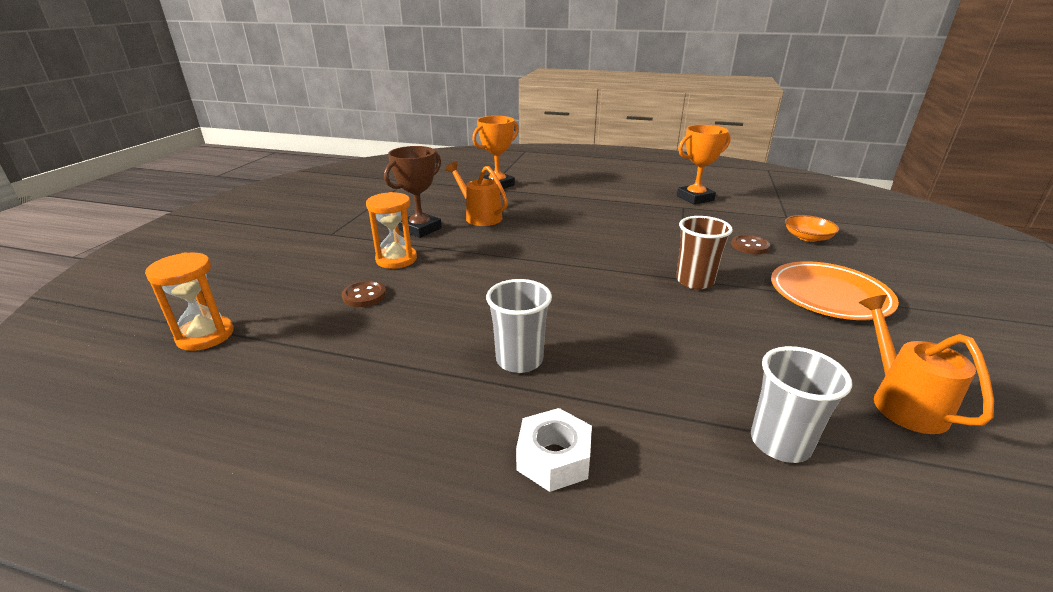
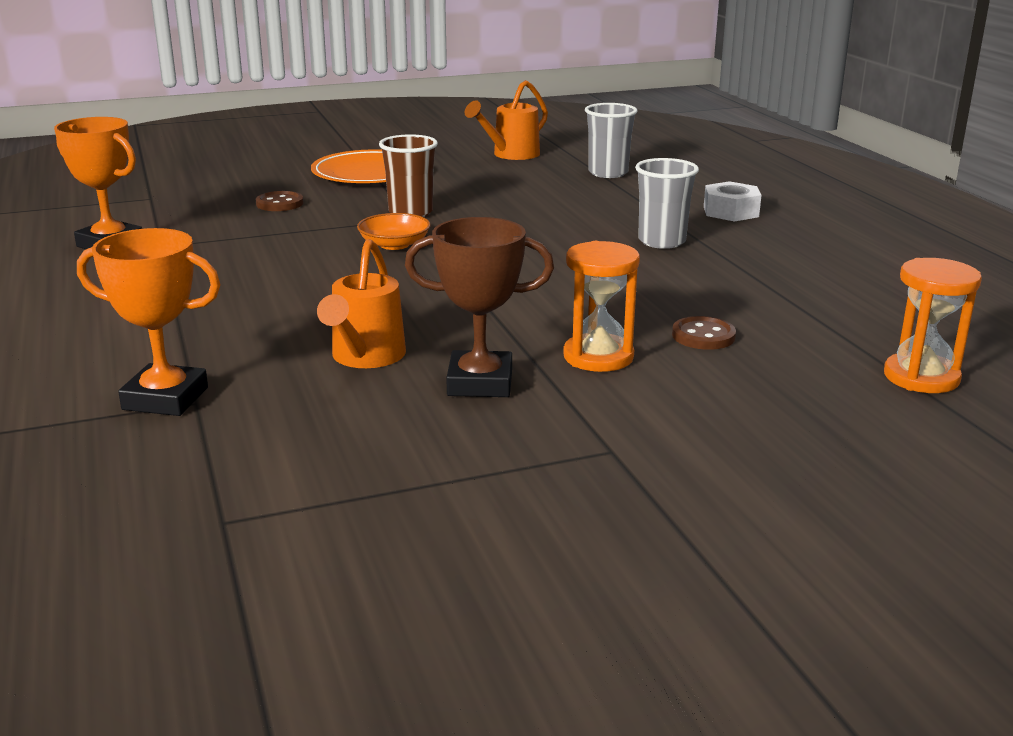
camera: 125 degrees left, 5 degrees down
(807, 237) = (220, 186): orange bowl -> orange bowl (394, 244)

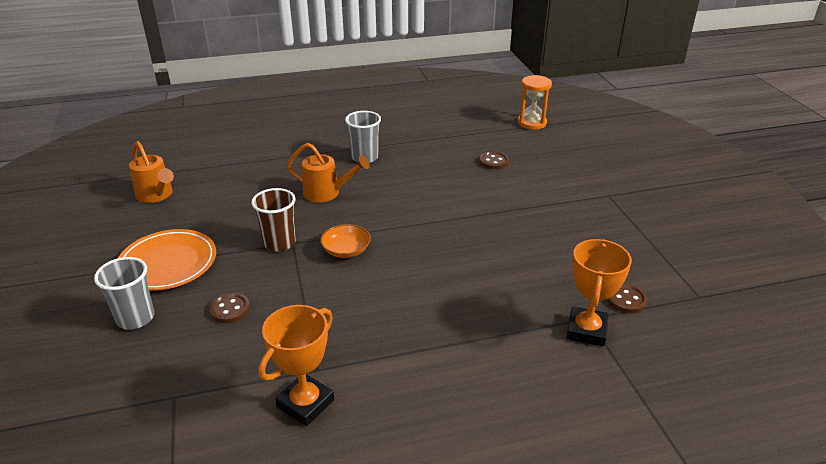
camera: 85 degrees left, 10 degrees up
(233, 439) = (626, 300): none -> brown button
(365, 357) = (525, 259): orange watering can -> orange watering can (327, 193)
(480, 383) = (551, 224): brown trophy -> none
(598, 357) = (518, 190): orange hourglass -> none
(608, 173) = (226, 161): grey cup -> grey cup (135, 318)
(731, 211) = (321, 132): white nut -> none

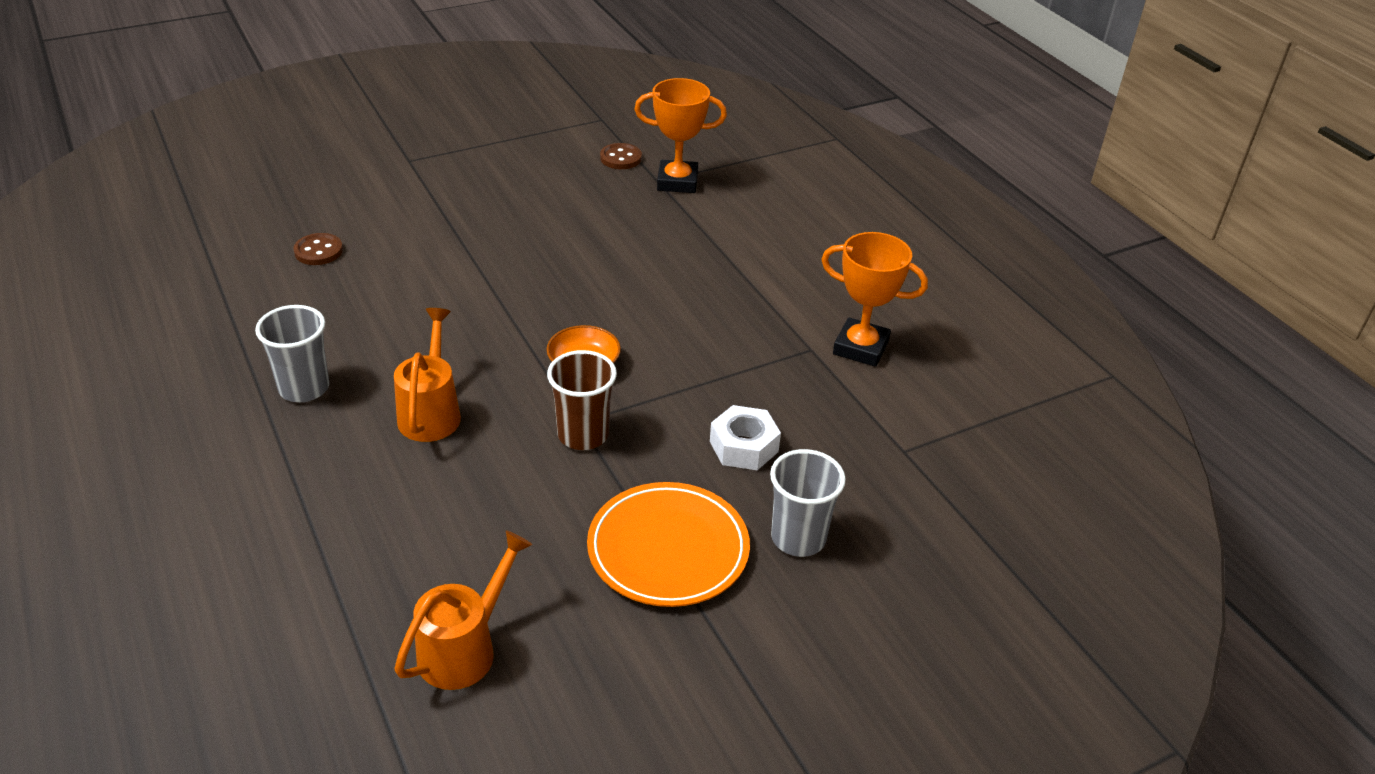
camera: 105 degrees left, 5 degrees up
(230, 309) = (744, 446): brown button -> white nut
(532, 123) = (183, 219): orange hourglass -> none

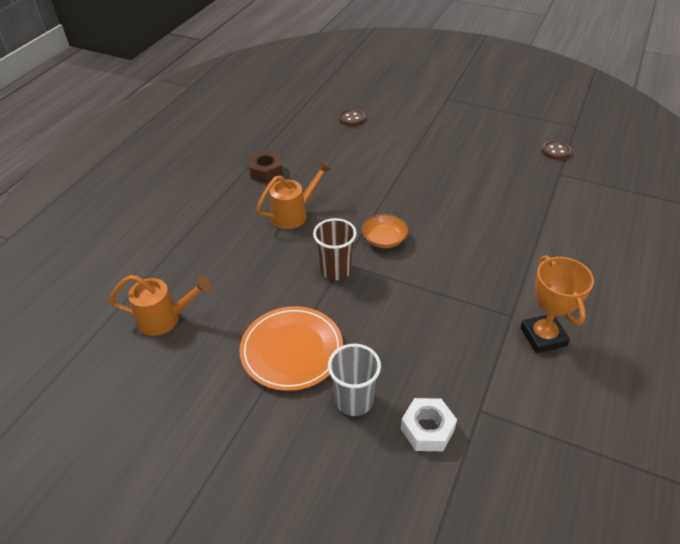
camera: 55 degrees right, 5 degrees up
(304, 388) = (266, 172): grey cup -> brown nut
(677, 182) = (570, 180): orange trophy -> none
(744, 446) = (397, 335): white nut -> white nut (427, 429)

